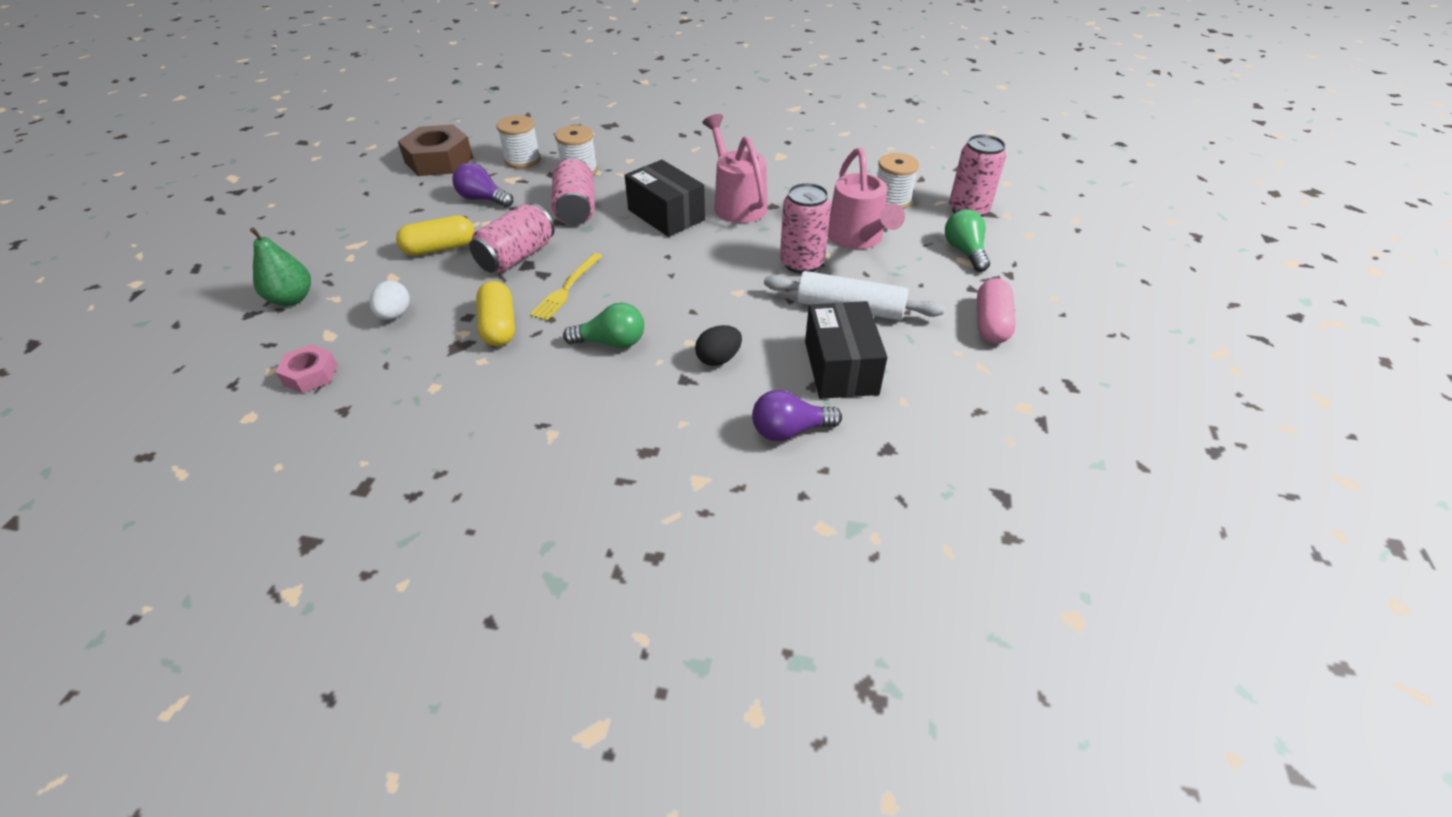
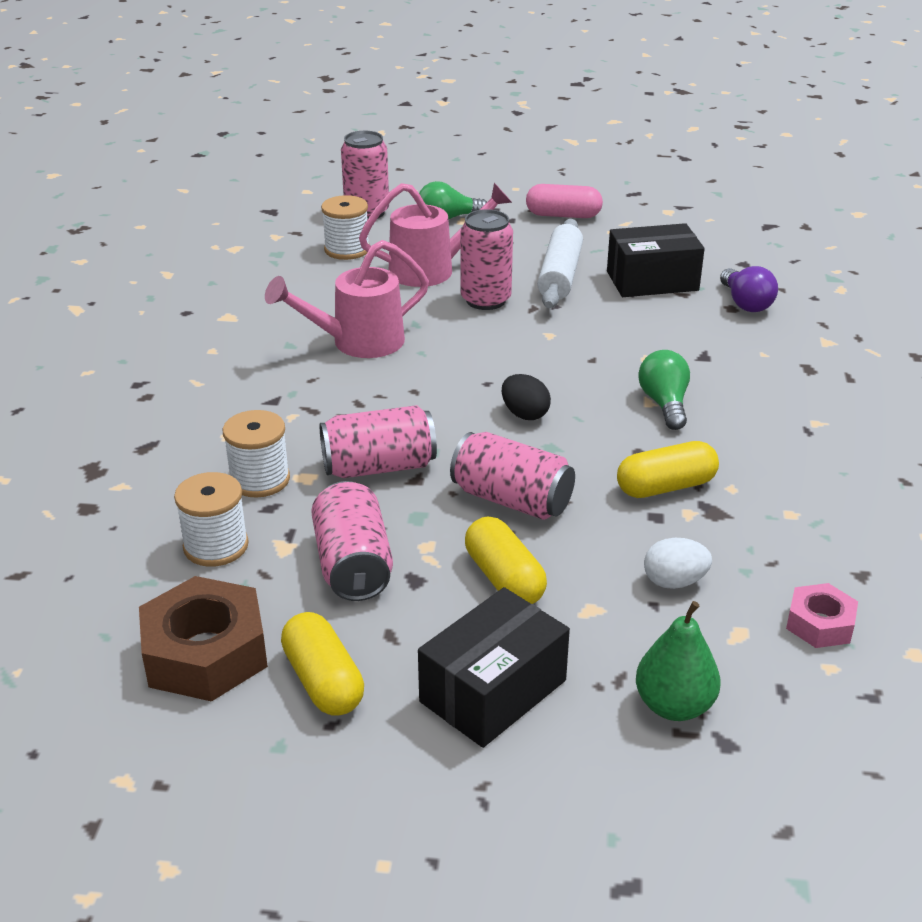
camera: 95 degrees left, 10 degrees down
(396, 190) = (323, 681): none -> yellow capsule
(483, 199) = (353, 565): purple light bulb -> pink can
(566, 289) = (575, 447): yellow fork -> none
(666, 215) = (390, 391): black box -> black box (493, 691)
(718, 359) = (665, 340): black egg -> black egg (524, 414)

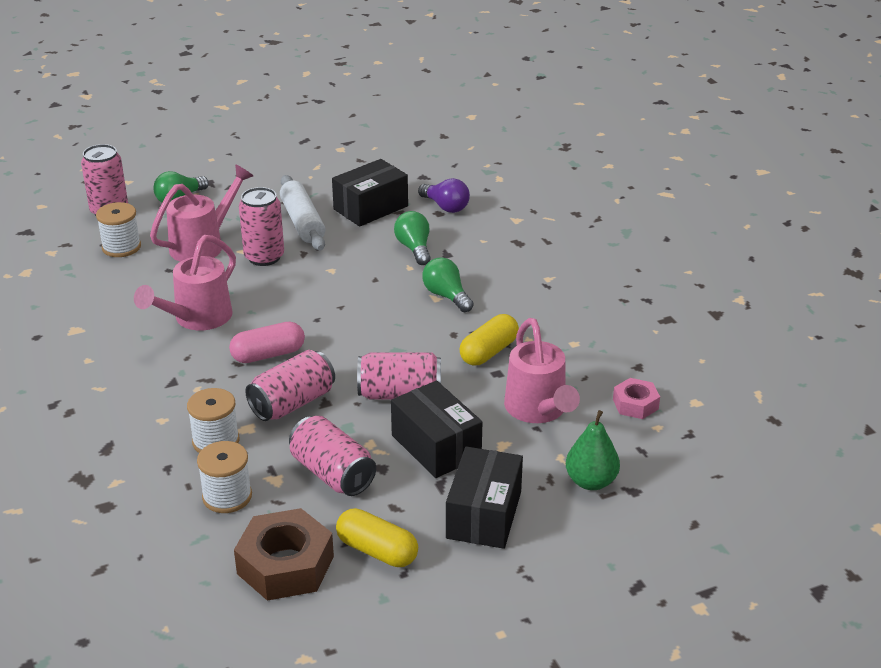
camera: 30 degrees left, 0 degrees up
(504, 579) = (436, 446): yellow capsule -> black box
(524, 414) = (361, 333): black egg -> none
(563, 215) = (266, 172): pink capsule -> pink capsule (268, 354)
(668, 339) = (414, 248): none -> green light bulb
(674, 582) = (538, 410): white egg -> pink watering can

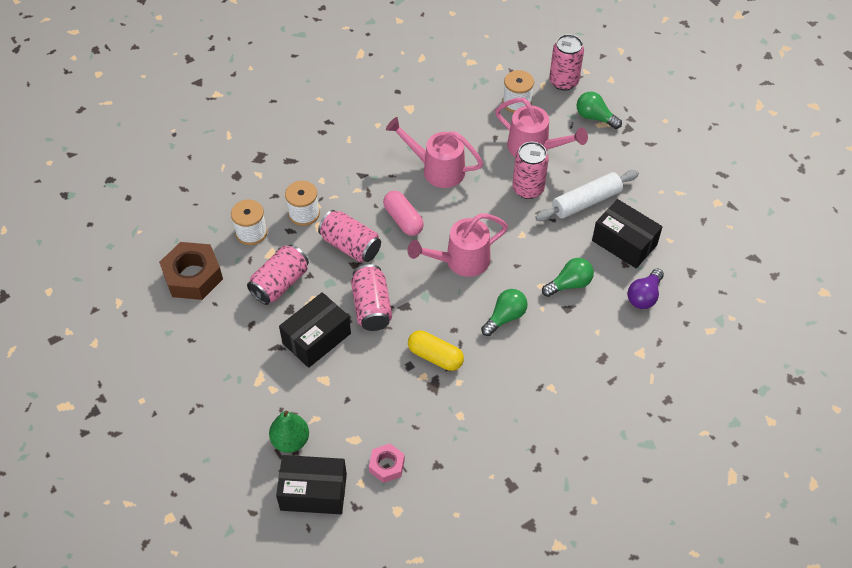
camera: 80 degrees right, 20 degrees up
(377, 551) = (209, 322): yellow capsule -> none
(484, 515) = (249, 377): black box -> black box (313, 492)
(538, 410) = (368, 398): pink watering can -> pink watering can (461, 261)

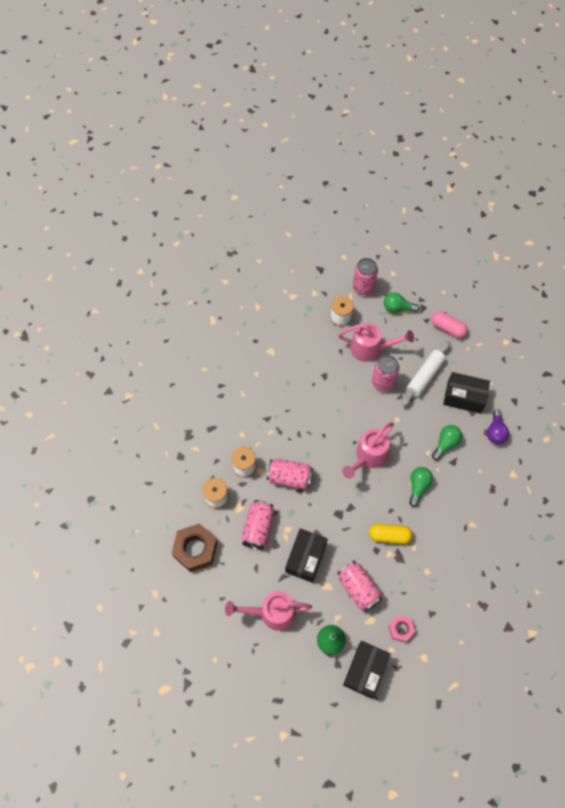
camera: 25 degrees left, 10 degrees up
(313, 492) = (365, 670): black box -> black box turned 45 degrees counterclockwise
(372, 307) = (329, 518): pink can -> pink can (358, 588)
(403, 220) = (314, 442): pink capsule -> pink capsule (447, 328)
(437, 169) = (316, 392): pink watering can -> pink watering can (272, 613)

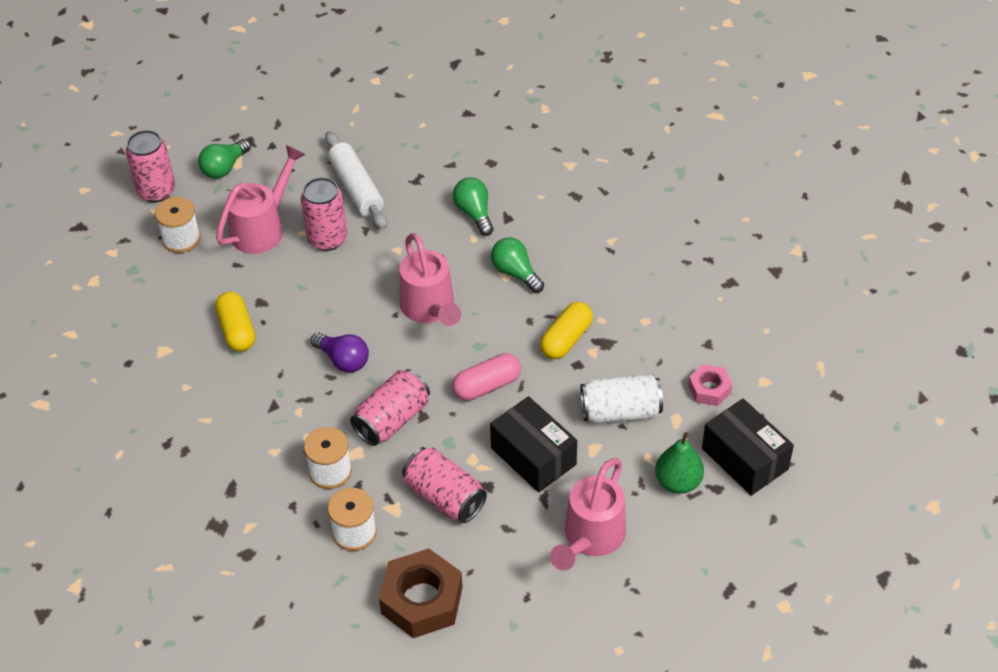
camera: 60 degrees left, 15 degrees down
(301, 375) = (237, 330): none -> yellow capsule
(358, 588) = (620, 412): pink can -> white can
(447, 328) = (304, 129): pink capsule -> pink capsule (487, 386)
(464, 397) = (421, 162): black box -> none
(495, 432) = (496, 153): purple light bulb -> purple light bulb (343, 360)

